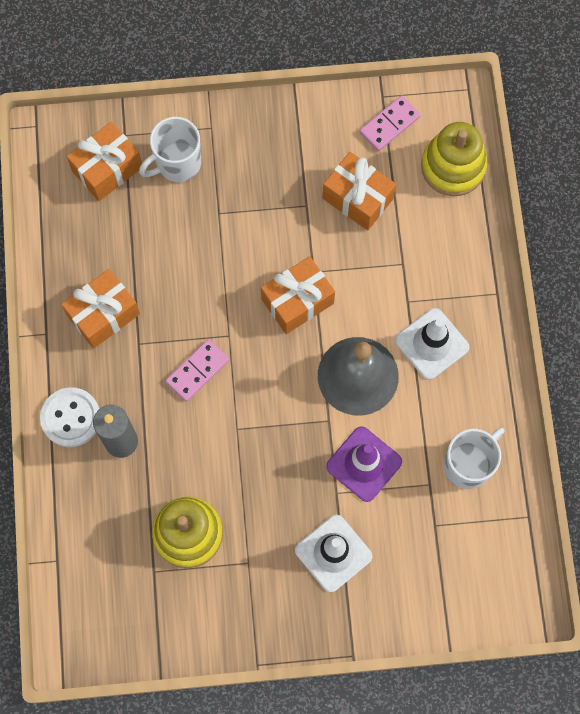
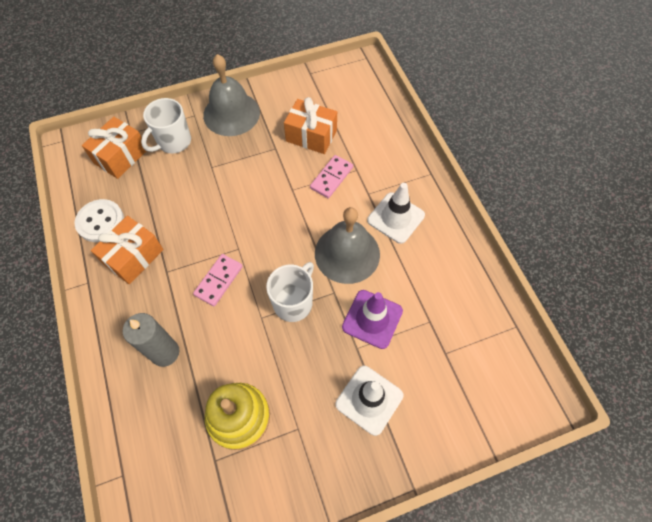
camera: 15 degrees left, 10 degrees down
(71, 418) = (118, 344): white button -> white button (100, 221)
(261, 137) = (231, 113): none -> grey bell
(297, 301) = (285, 212): orange gift -> none
(389, 124) = (320, 88): pink domino -> pink domino (331, 178)
(453, 167) = (372, 103): yellow stacking toy -> none
(468, 465) = (454, 298): white mug -> white mug (293, 302)

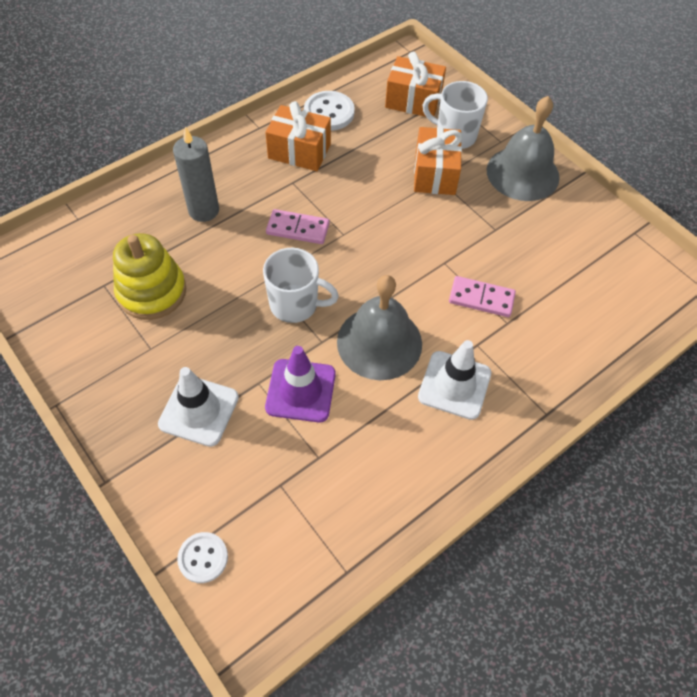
camera: 70 degrees right, 5 degrees down
(311, 136) = (534, 260): orange gift -> orange gift (435, 174)
(491, 422) = (203, 558): none -> white button

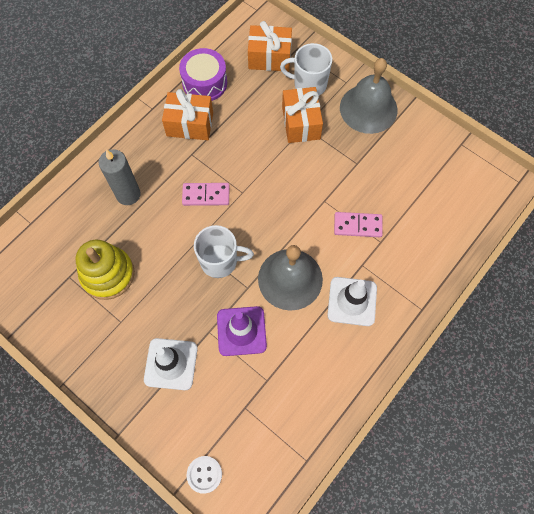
camera: 10 degrees left, 10 degrees up
(329, 112) = (205, 83): white button -> purple drum

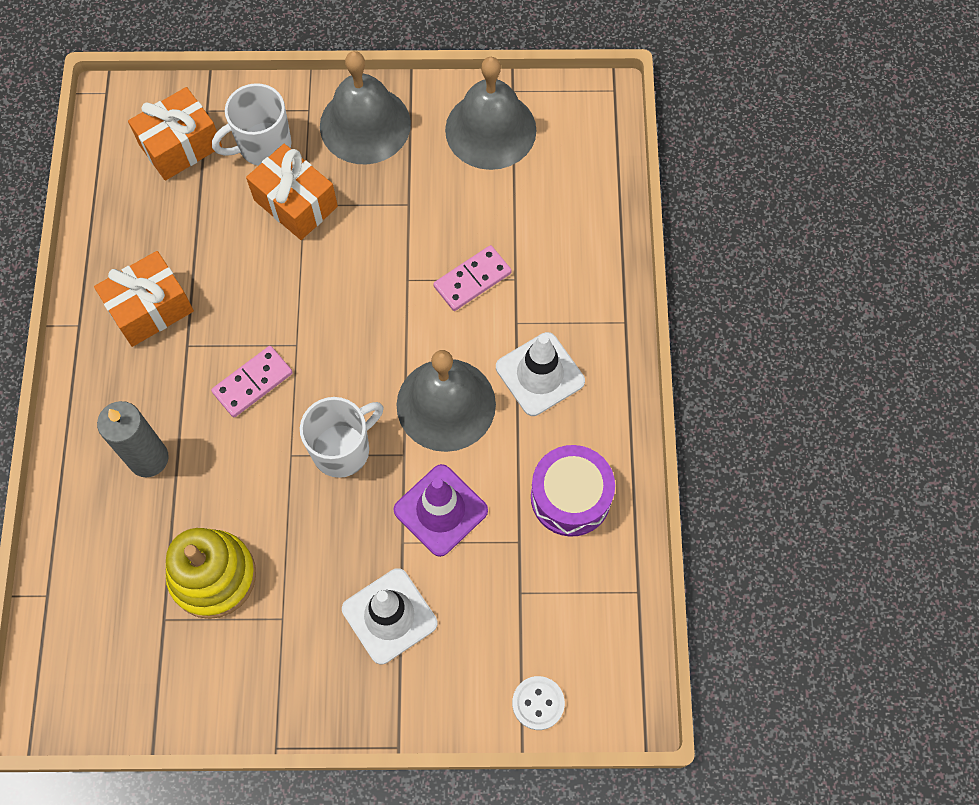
camera: 40 degrees left, 0 degrees up
(205, 83) = (121, 240): purple drum -> purple drum (570, 497)
(432, 156) = (490, 130): none -> grey bell

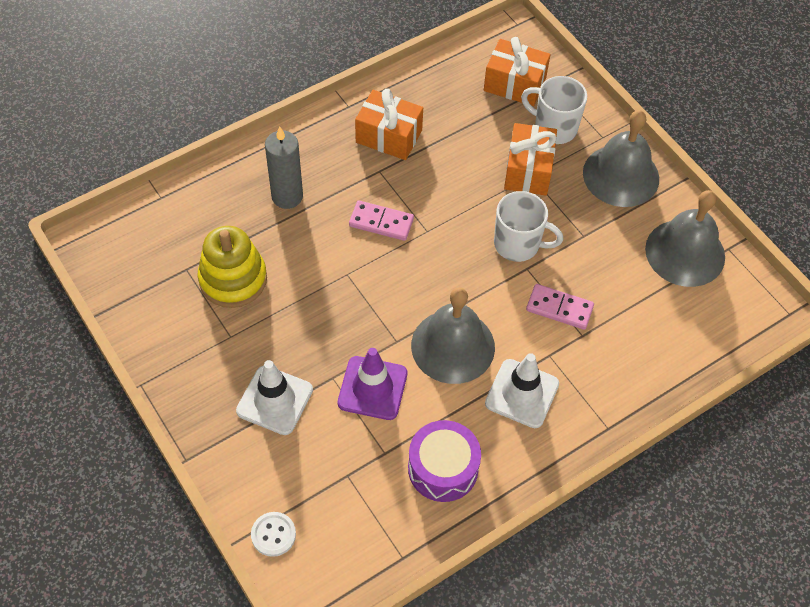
camera: 55 degrees right, 10 degrees down
(343, 449) = (373, 302): white mug -> white mug (518, 244)

